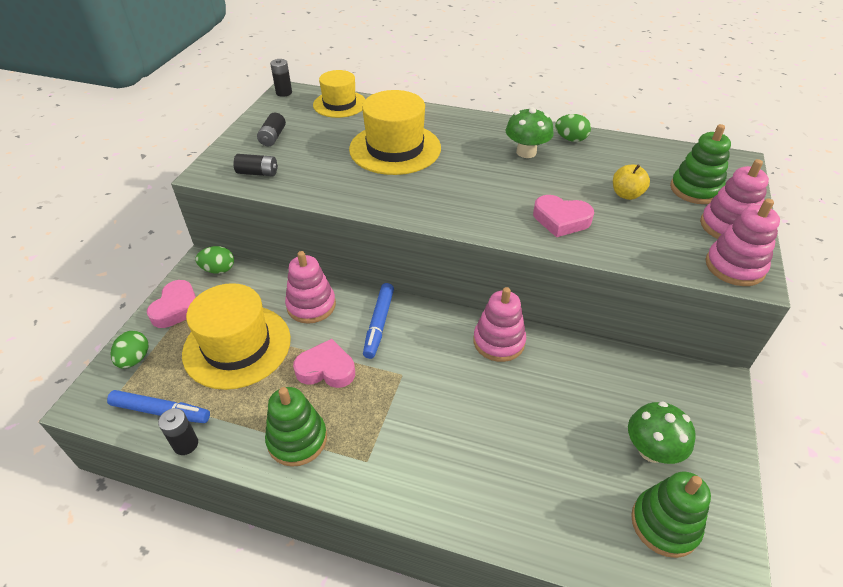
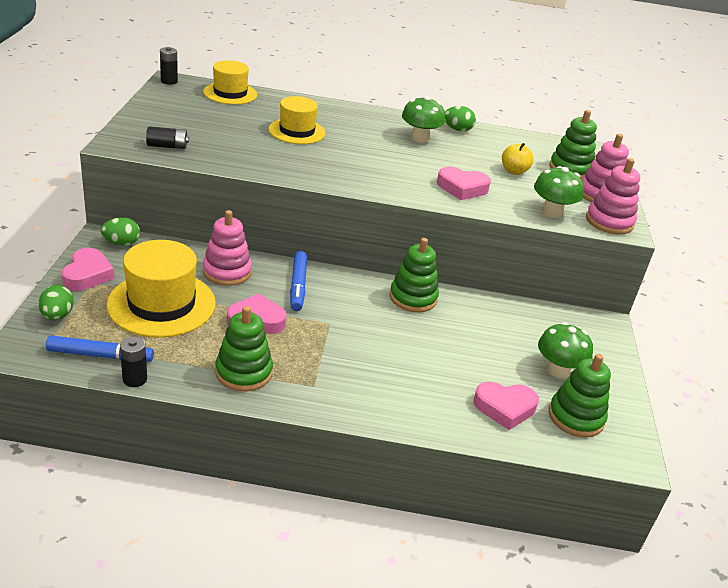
camera: 15 degrees left, 10 degrees down
(273, 137) = (171, 118): black battery -> none
(395, 149) = (297, 131): yellow hat -> yellow hat, size x0.64
(499, 341) = (413, 298): pink stacking toy -> green stacking toy
(578, 505) = (504, 408): none -> pink heart
(664, 253) = (552, 212): none -> green mushroom

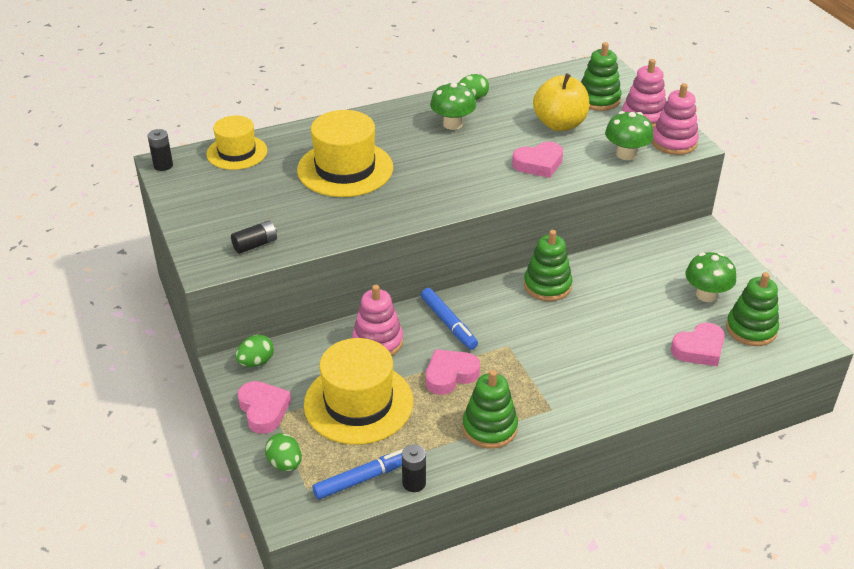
camera: 25 degrees left, 5 degrees up
(297, 131) = (345, 169): yellow hat -> yellow hat, size x1.56
(514, 171) = (559, 124): yellow apple -> yellow apple, size x1.77

